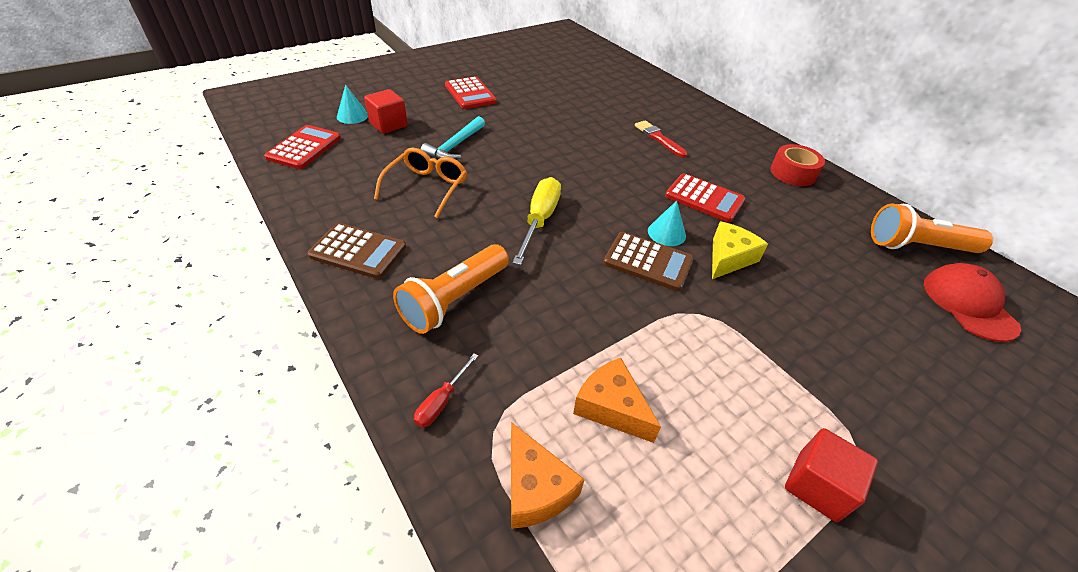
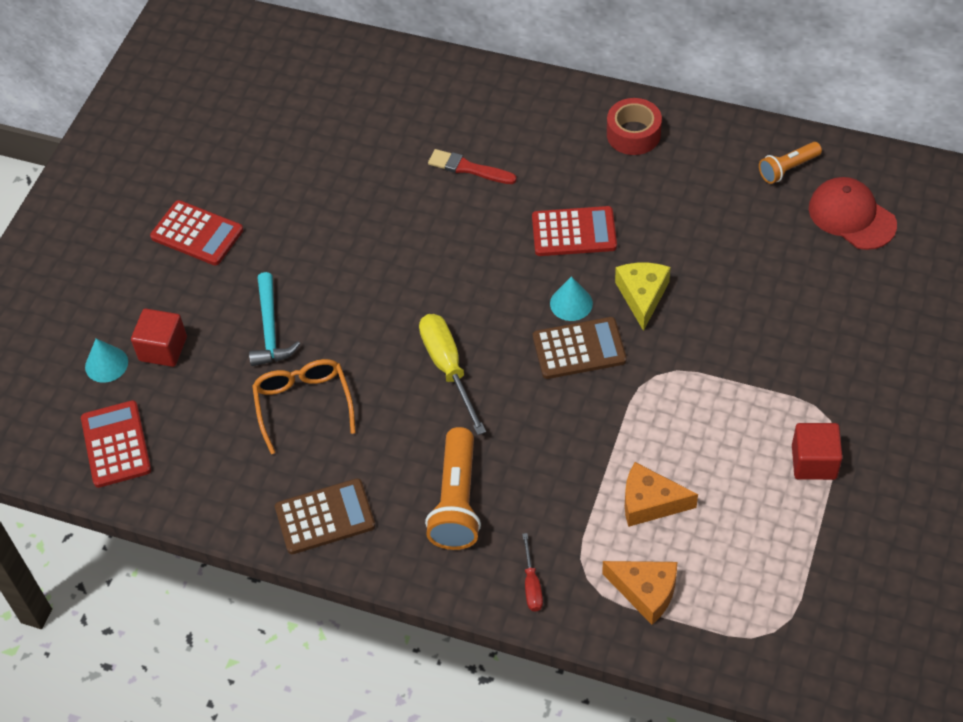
camera: 30 degrees left, 10 degrees up
(917, 246) = (787, 169): orange flashlight -> orange flashlight, size x0.59

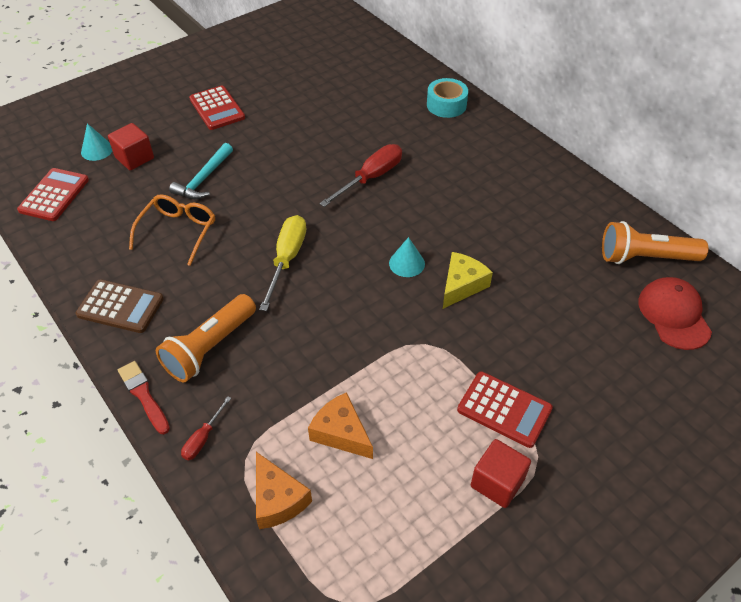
camera: 30 degrees right, 5 degrees down
(453, 227) = (371, 178): none -> red screwdriver
(458, 90) = (446, 105): none -> turquoise tape
(468, 168) = (412, 150): red brush -> red brush (143, 395)
(574, 232) = (448, 220): red calculator -> red calculator (504, 409)
(579, 349) = (385, 295): brown calculator -> none
(633, 134) = (543, 182): red tape -> none
(787, 169) = (645, 257): orange flashlight -> orange flashlight, size x1.69

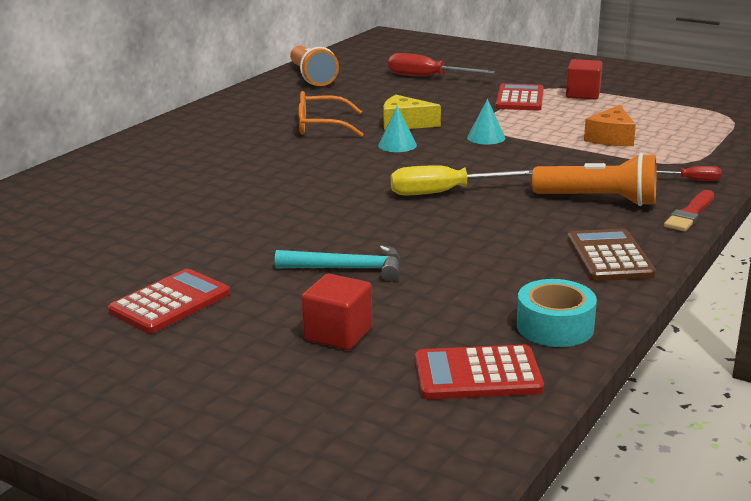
camera: 110 degrees left, 25 degrees down
(97, 150) = (341, 376): turquoise cone -> turquoise cone (486, 137)
(178, 231) = (460, 258): orange glasses -> orange glasses (321, 126)
(277, 499) = (696, 146): orange cheese -> none
(371, 178) = (275, 178): red screwdriver -> red screwdriver (427, 77)
(446, 105) = (105, 164): turquoise tape -> turquoise tape (555, 327)
(674, 315) = (370, 67): red cap -> none

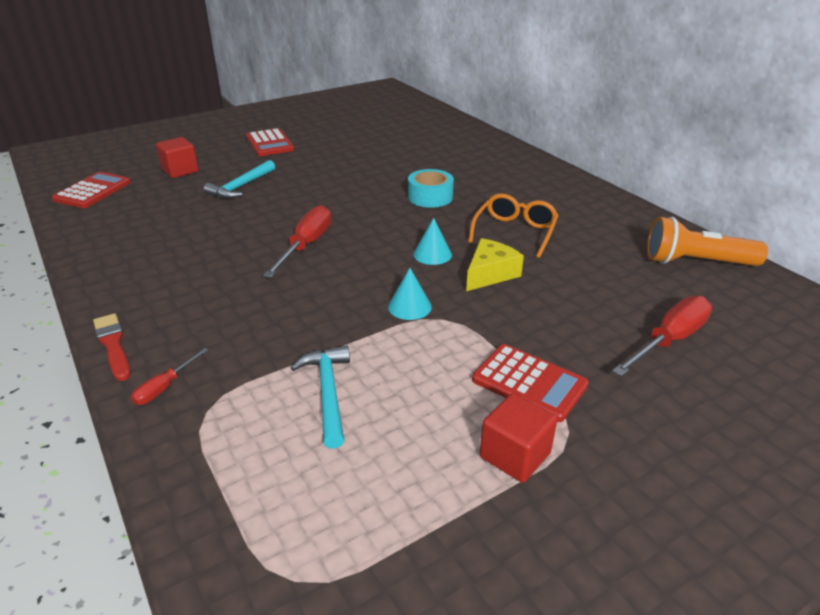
camera: 115 degrees right, 10 degrees up
(444, 192) = (306, 245): yellow screwdriver -> red screwdriver
(555, 327) = (89, 222): turquoise tape -> turquoise tape (430, 197)
(599, 200) = (201, 309): orange flashlight -> none
(609, 257) = (120, 272): brown calculator -> none
(611, 138) = (328, 392): orange cheese -> turquoise hammer

